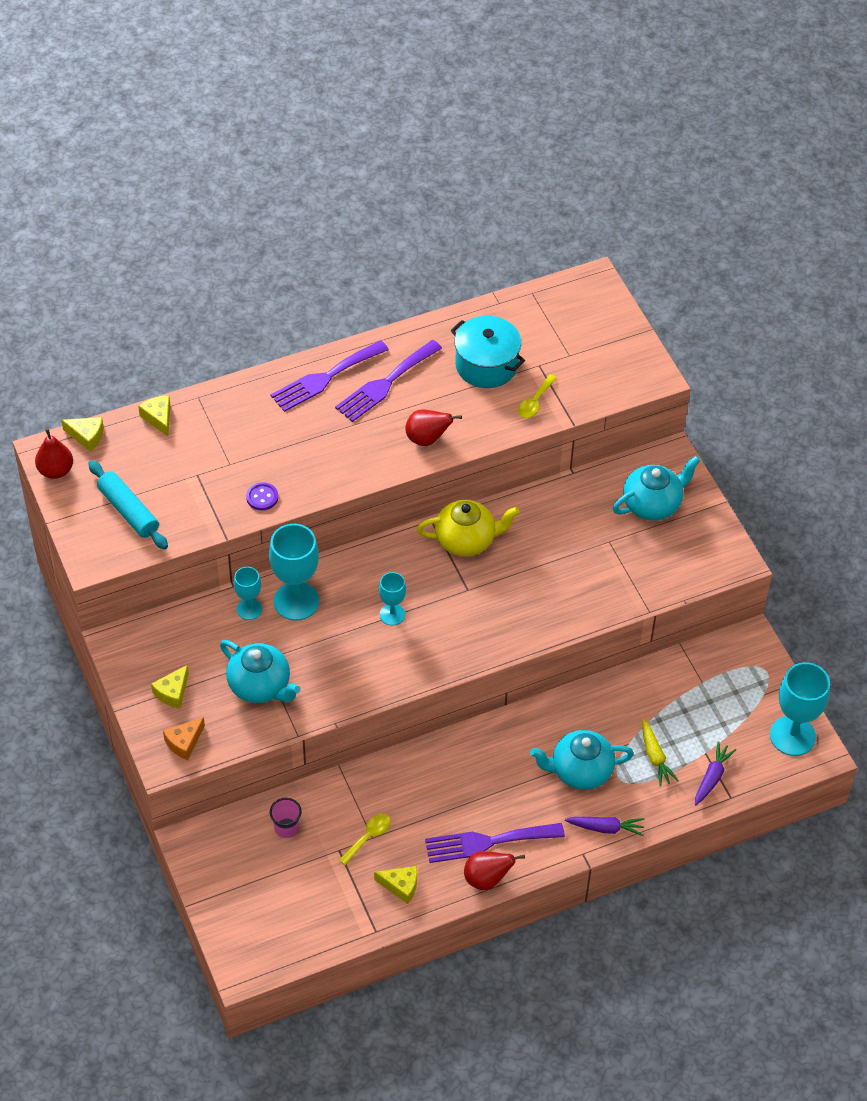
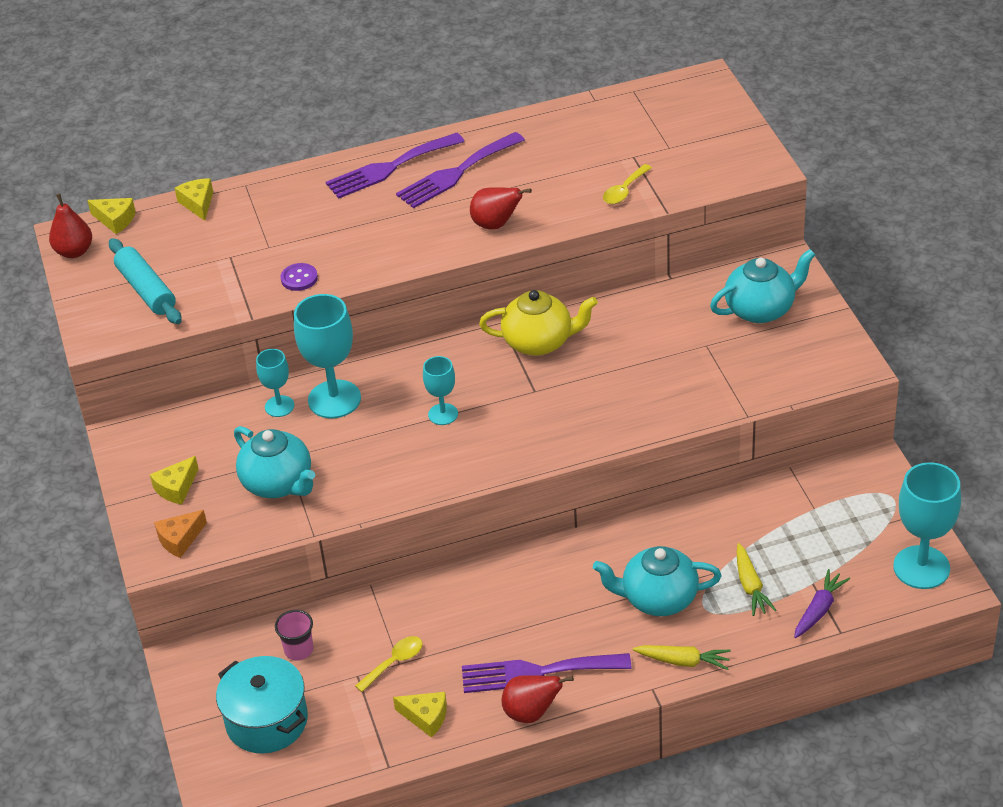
camera: 10 degrees right, 10 degrees down
(486, 365) = (573, 156): turquoise pot -> turquoise pot (267, 721)
(606, 828) = (683, 661): purple carrot -> yellow carrot

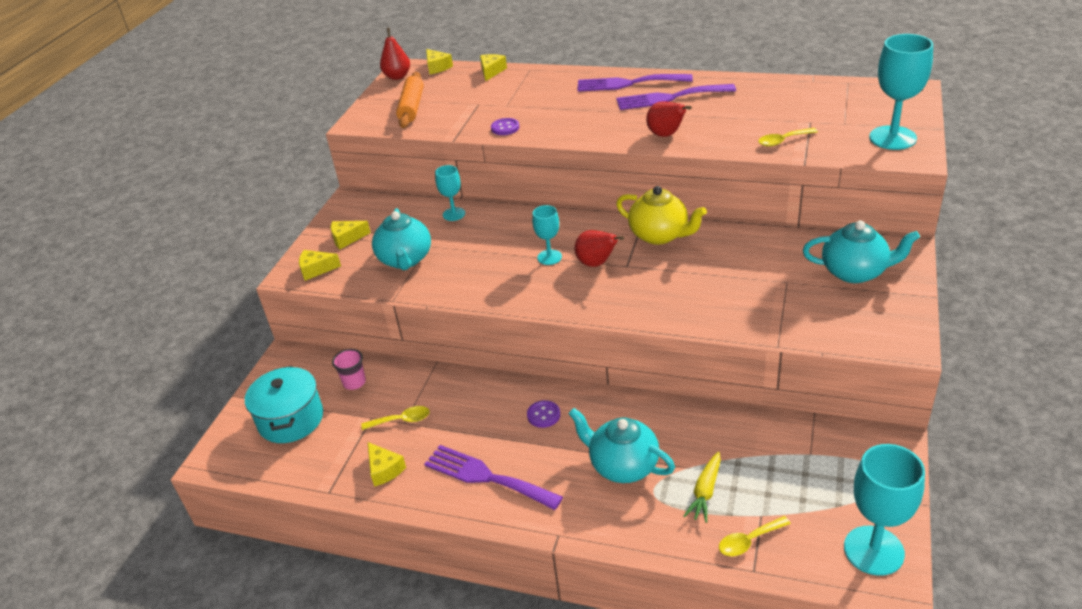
camera: 35 degrees right, 5 degrees down
(146, 290) = (411, 107): turquoise rolling pin -> orange rolling pin
(180, 539) = (316, 269): orange cheese -> yellow cheese
(334, 399) = (490, 222): turquoise goblet -> turquoise goblet (892, 138)
(531, 713) = (455, 505): red pear -> red pear (596, 263)
(539, 587) = (543, 415): none -> purple button
(683, 661) = (600, 526): yellow carrot -> none
(819, 609) = (749, 541): purple carrot -> yellow spoon

